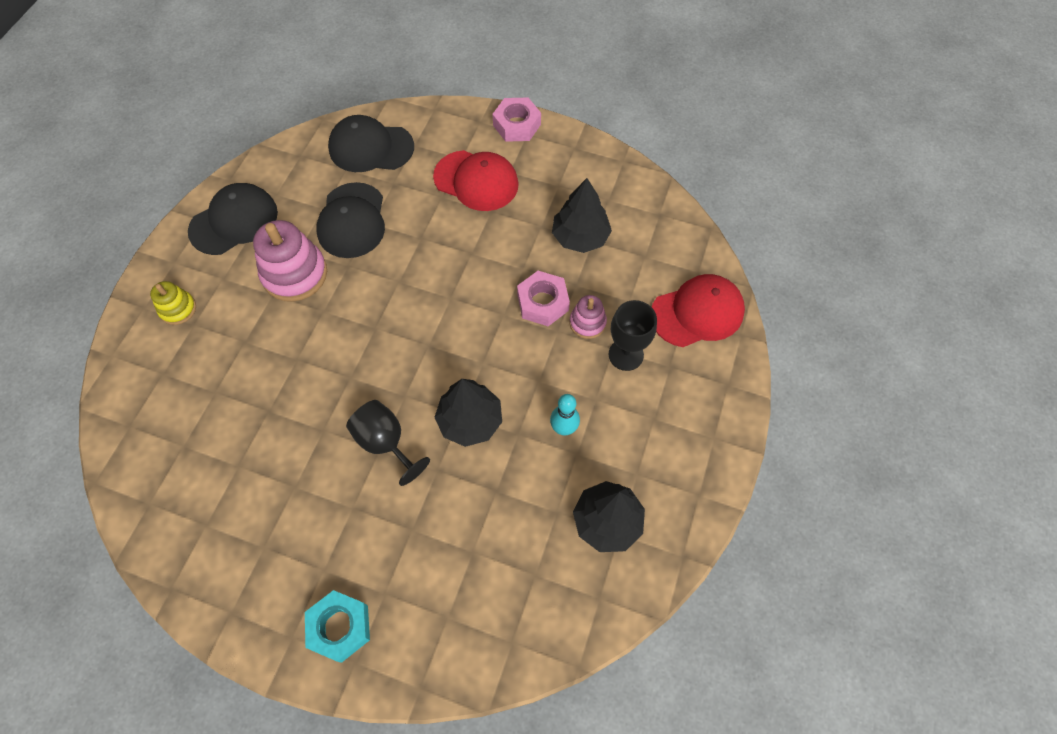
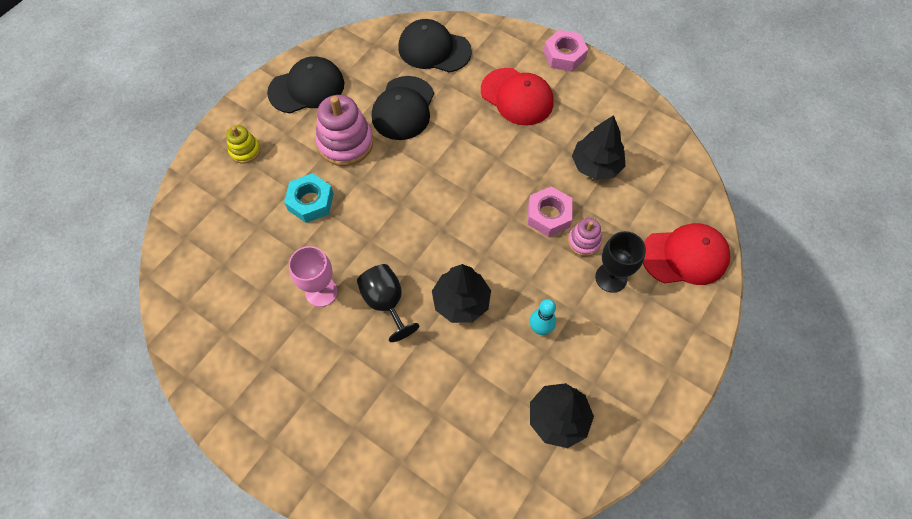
camera: 15 degrees right, 0 degrees up
(308, 449) = (321, 292): none -> pink goblet
(340, 627) = (311, 446): turquoise nut -> turquoise nut (311, 202)

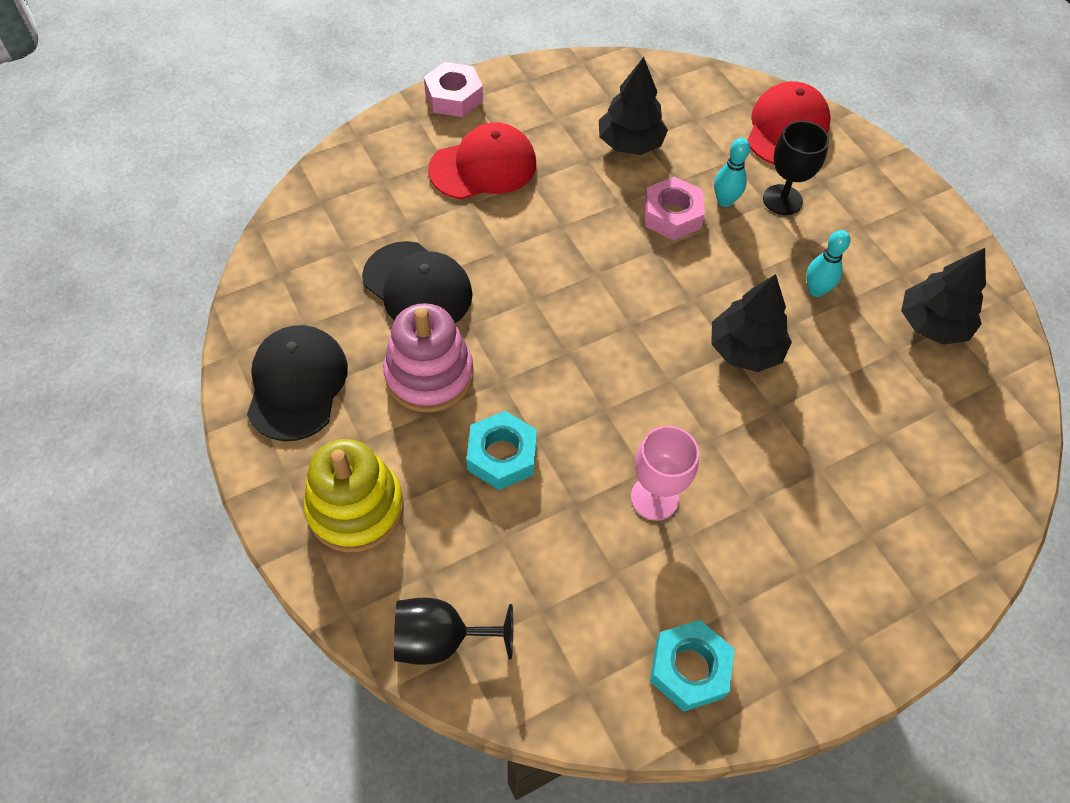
camera: 65 degrees left, 5 degrees down
(218, 353) = (689, 668): none -> turquoise nut
(245, 151) = (355, 508): yellow stacking toy -> yellow stacking toy, size x1.83
(386, 302) = (707, 429): black goblet -> black goblet (440, 640)
(434, 49) = (344, 213): black cap -> none
(584, 242) = (724, 201): pink stacking toy -> turquoise bowling pin

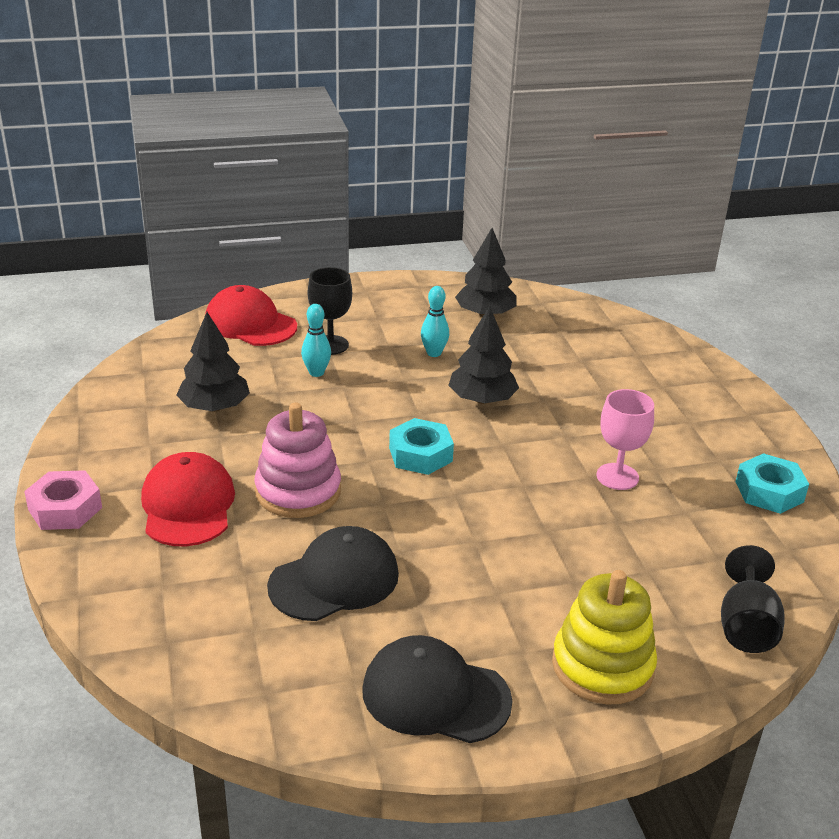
camera: 75 degrees left, 25 degrees down
(429, 375) = (453, 589): pink stacking toy -> pink stacking toy (298, 491)
(502, 455) = (559, 555): turquoise nut -> turquoise nut (420, 454)
(672, 215) = (318, 403): pink nut -> none

